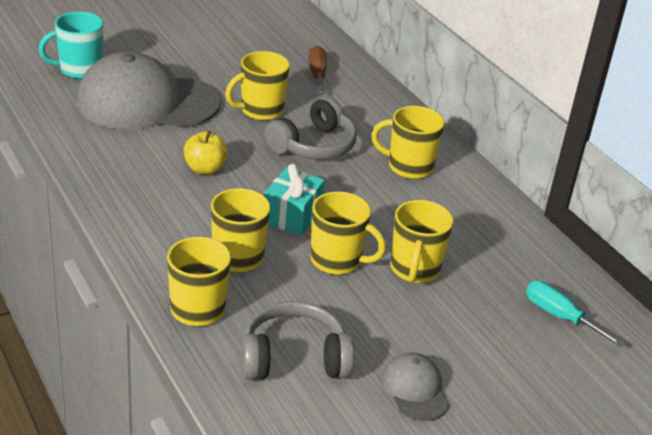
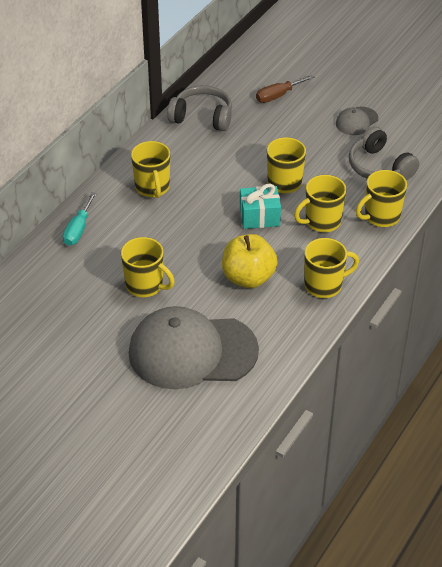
camera: 115 degrees left, 10 degrees up
(79, 70) = (181, 420): turquoise mug -> none
(147, 102) = (192, 351): grey cap -> grey cap turned 120 degrees clockwise
(205, 169) = (248, 278): yellow apple -> yellow apple, size x1.57
(313, 145) = (168, 240): grey headphones -> grey headphones (202, 117)
(317, 74) = (59, 279): brown screwdriver -> brown screwdriver (278, 96)
(414, 270) = (261, 151): yellow mug -> yellow mug (324, 285)
(559, 316) = (249, 91): turquoise screwdriver -> turquoise screwdriver (78, 230)

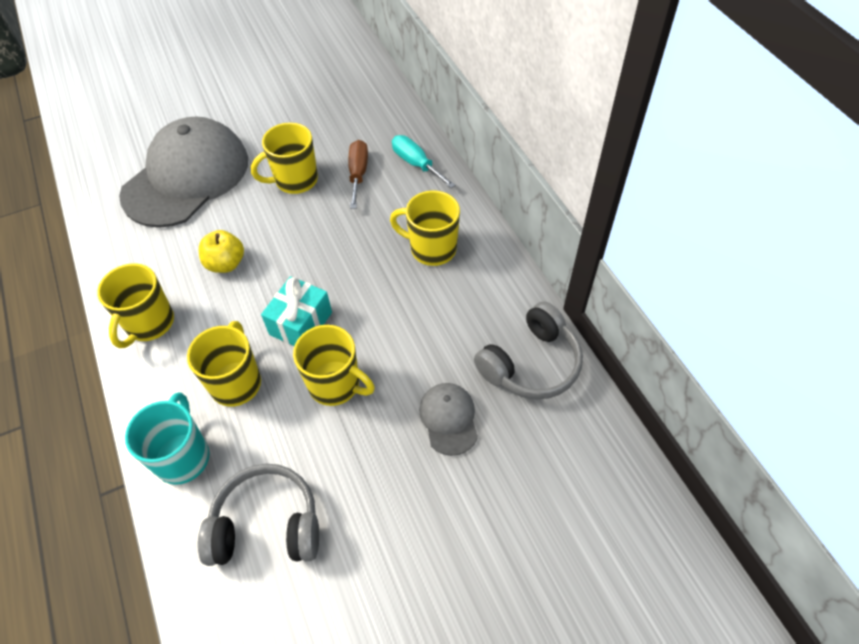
camera: 125 degrees right, 10 degrees up
(248, 278) = (226, 263): yellow apple -> yellow apple, size x0.64
(278, 96) = (520, 490): brown screwdriver -> brown screwdriver (358, 174)
(356, 121) = (384, 568): grey cap -> grey cap (449, 419)
(381, 217) = (183, 456): yellow mug -> turquoise mug

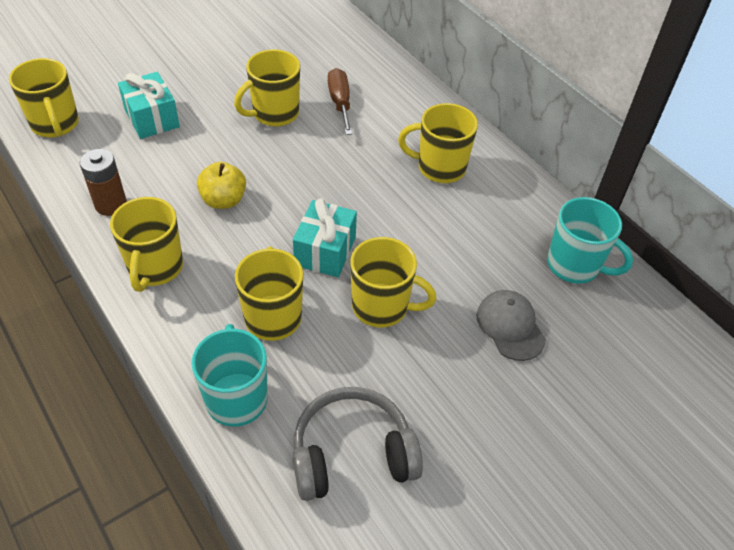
camera: 15 degrees left, 5 degrees down
(104, 177) = (55, 125): none -> yellow mug
(129, 258) = (111, 204): none -> brown battery
(186, 177) = (152, 118): grey cap -> turquoise gift
(416, 164) = (397, 89): turquoise screwdriver -> none
(531, 364) = (575, 265): grey headphones -> turquoise mug

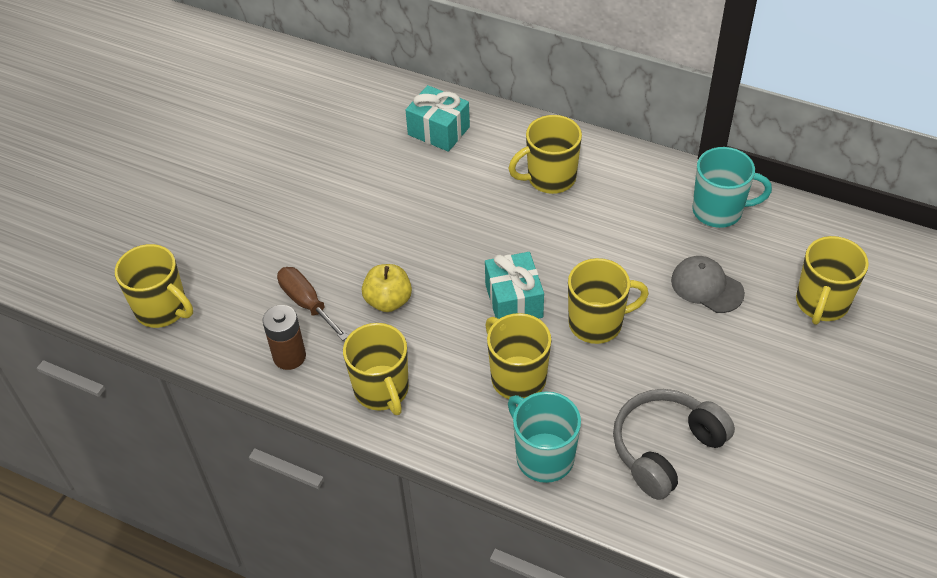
camera: 25 degrees left, 0 degrees up
(152, 118) = (252, 258): turquoise gift -> turquoise gift (438, 131)
(274, 114) = (363, 198): yellow mug -> yellow mug (821, 303)
(340, 103) = (414, 158): brown screwdriver -> brown screwdriver (307, 303)

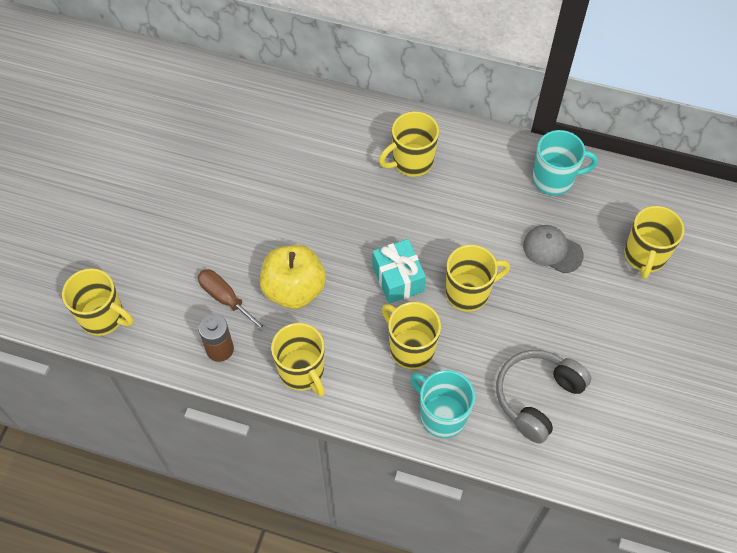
camera: 10 degrees left, 10 degrees up
(388, 301) = (294, 289): yellow apple -> yellow apple, size x1.57
(438, 131) = (310, 124): turquoise gift -> none

